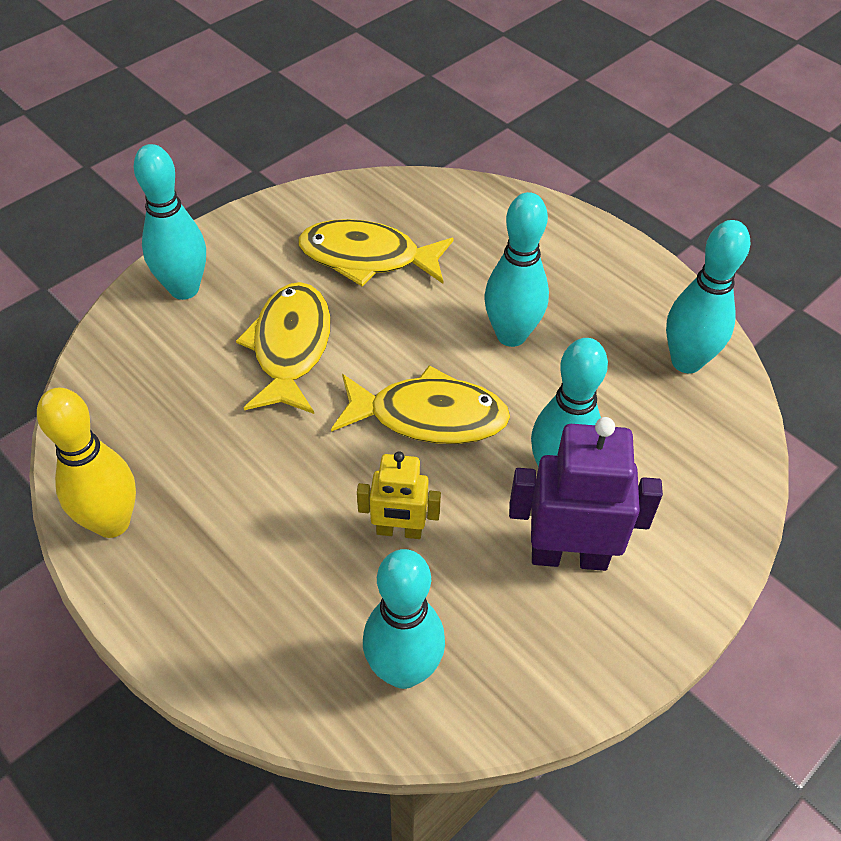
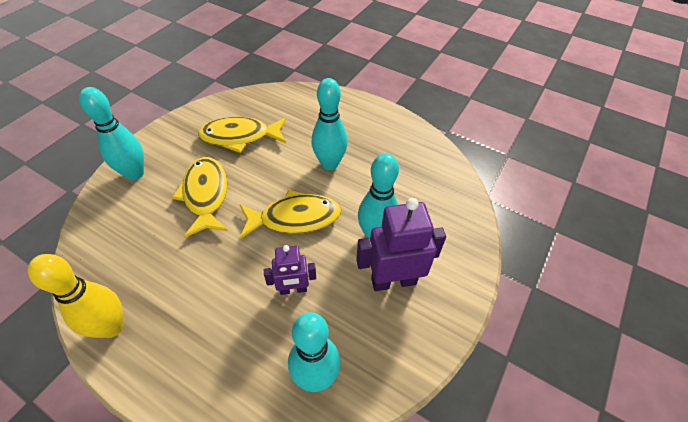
camera: 15 degrees left, 0 degrees up
(399, 531) = (293, 289): yellow robot -> purple robot
(686, 361) = (425, 160): turquoise bowling pin -> none

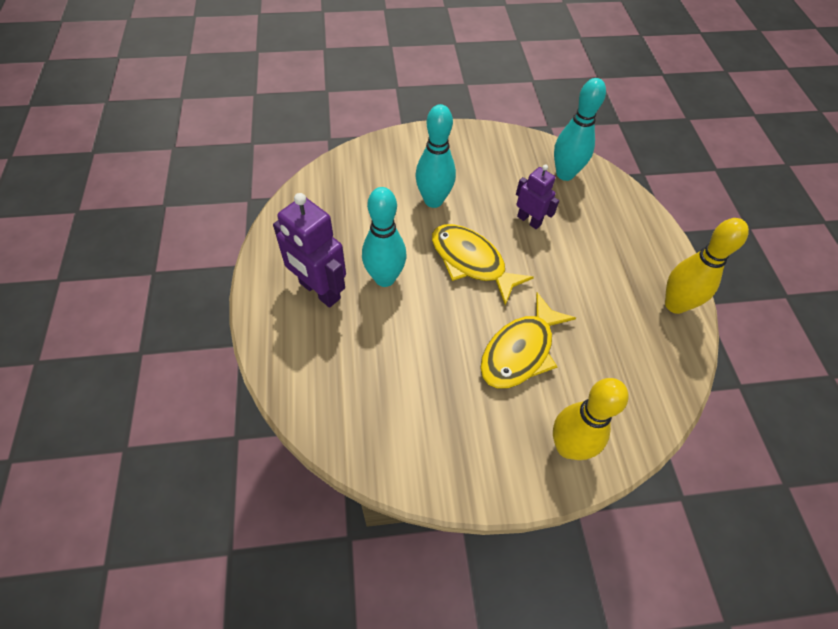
camera: 130 degrees left, 5 degrees up
(135, 174) = (568, 447): turquoise bowling pin -> yellow bowling pin
(240, 137) = (422, 390): yellow fish -> none
(393, 281) = (461, 171): purple robot -> purple robot (319, 291)

